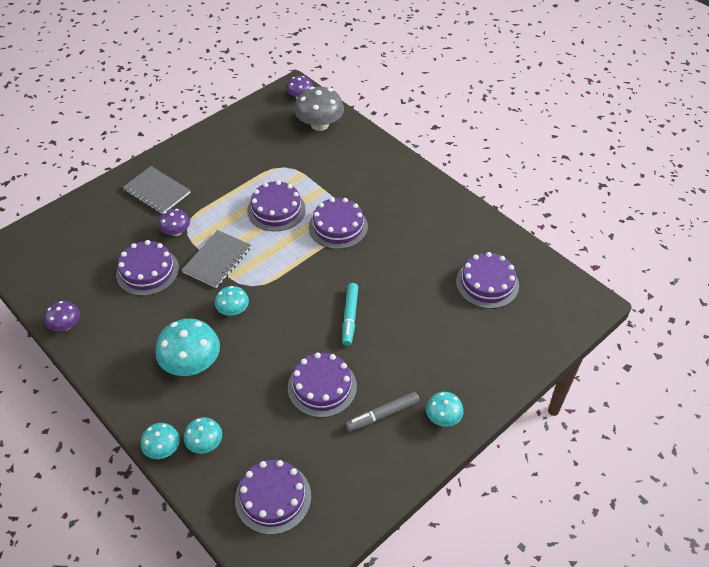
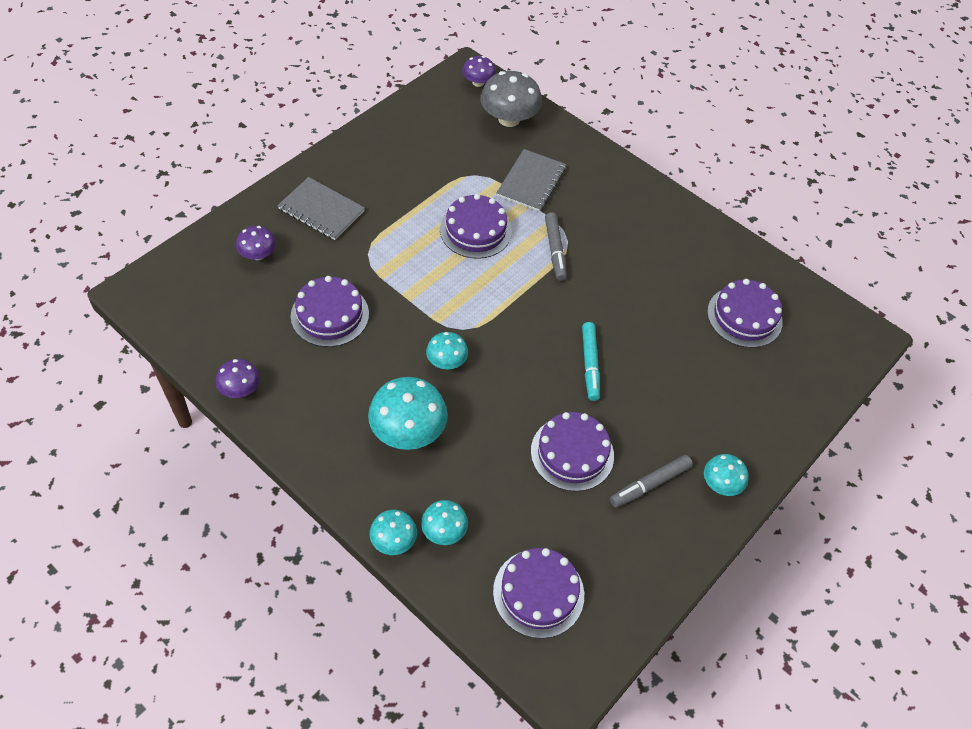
camera: 10 degrees left, 5 degrees up
(176, 231) = (356, 262): purple mushroom -> purple mushroom (258, 254)
(217, 260) = (415, 298): grey notebook -> grey notebook (531, 182)
(338, 226) = (555, 250): purple cake -> grey marker

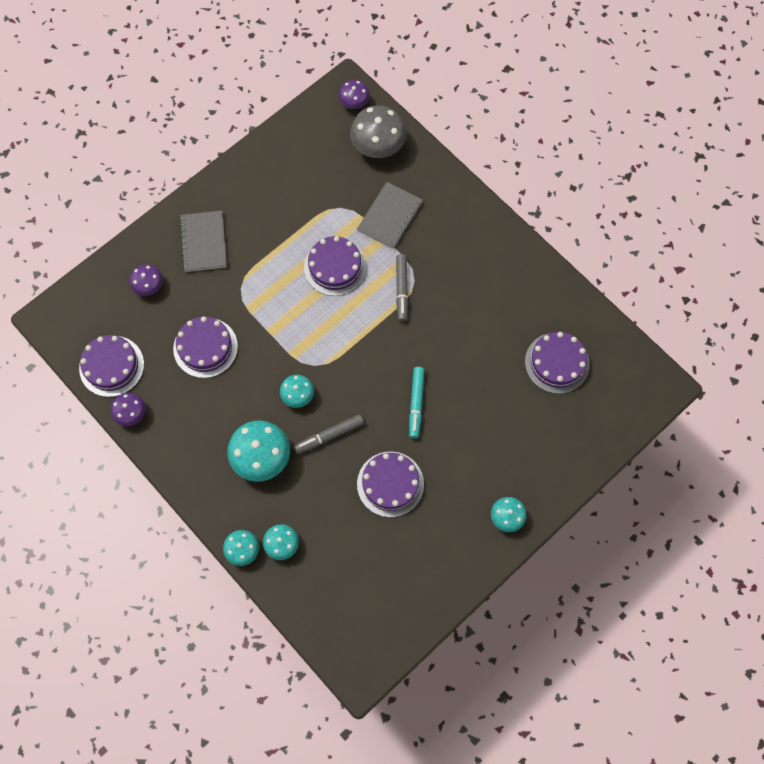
camera: 10 degrees right, 15 degrees up
(321, 210) = (204, 242): grey notebook -> grey notebook turned 45 degrees clockwise
(538, 593) = (348, 599): purple cake -> purple cake (111, 366)
(650, 484) = (449, 515): grey marker -> grey marker (329, 436)

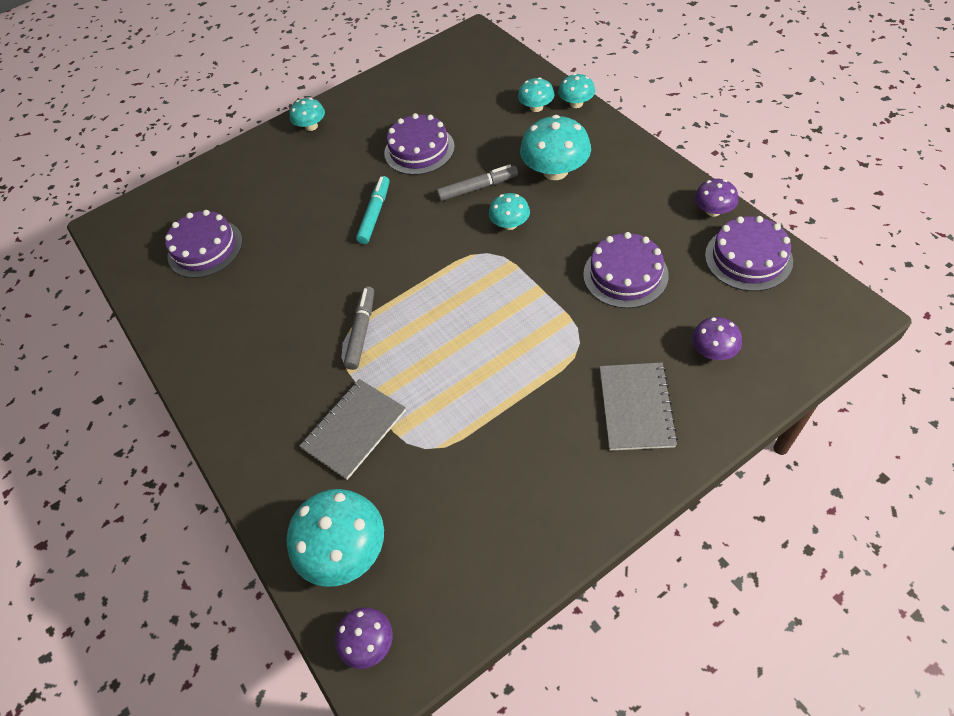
camera: 165 degrees left, 15 degrees down
(335, 267) = (445, 363): purple cake -> none
(378, 145) = (345, 550): grey mushroom -> turquoise mushroom

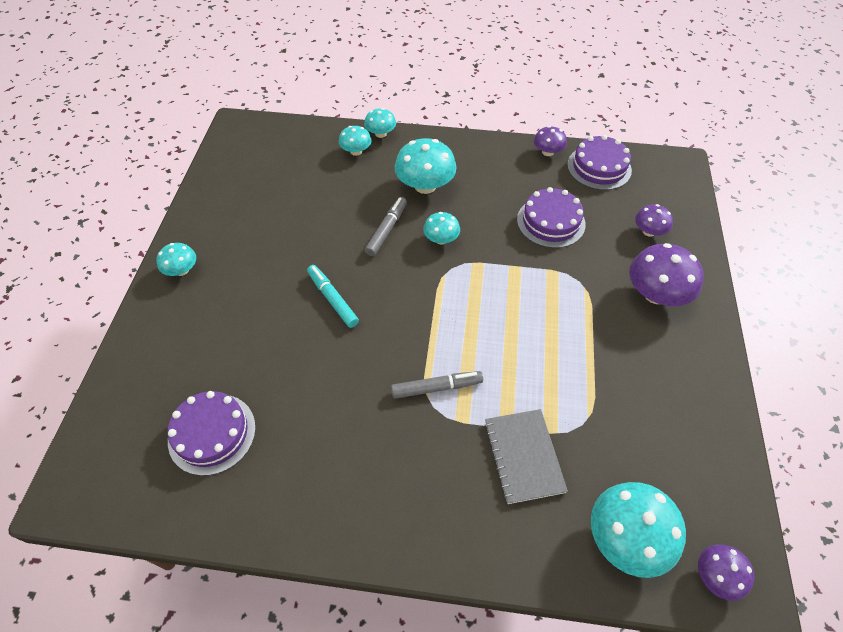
camera: 55 degrees left, 0 degrees up
(361, 331) = (436, 387): grey marker -> grey marker turned 120 degrees clockwise
(419, 150) = (305, 231): purple cake -> none
(636, 407) = (656, 294): grey notebook -> purple mushroom

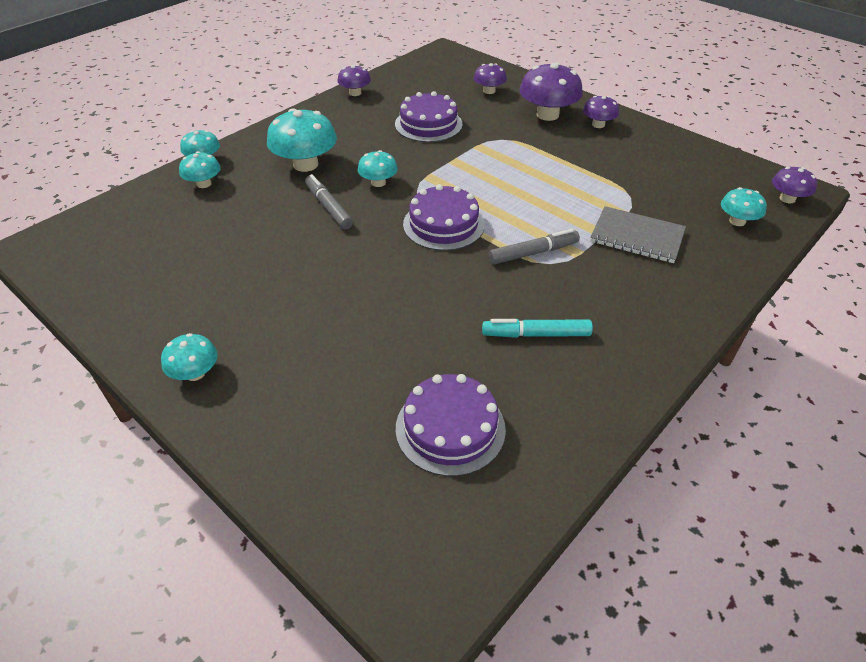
camera: 55 degrees left, 10 degrees down
(332, 299) = (371, 274): turquoise marker -> turquoise marker (536, 334)
(436, 387) = (533, 253): grey marker -> grey marker turned 45 degrees clockwise
(599, 167) = (402, 80): purple cake -> purple cake (443, 224)
(626, 537) = (737, 221): turquoise mushroom -> turquoise mushroom, size x0.57
(682, 341) = (598, 124): none -> purple mushroom

